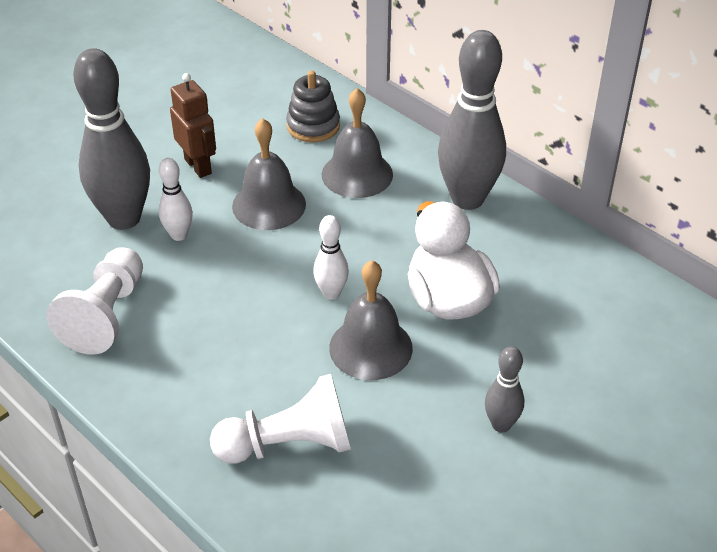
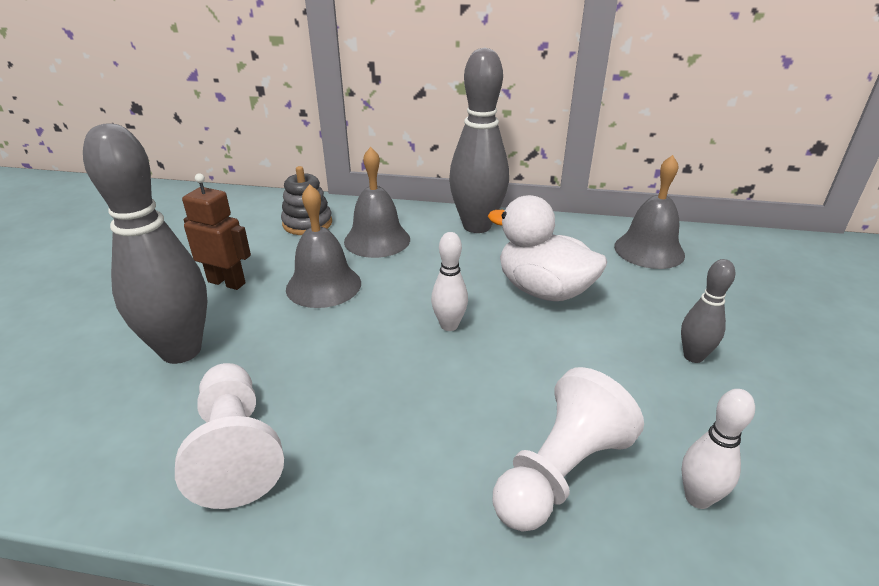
camera: 35 degrees left, 10 degrees down
(179, 235) = (256, 341): white bowling pin -> white bowling pin (697, 498)
(370, 348) = (529, 350): grey bell -> grey bell (649, 250)

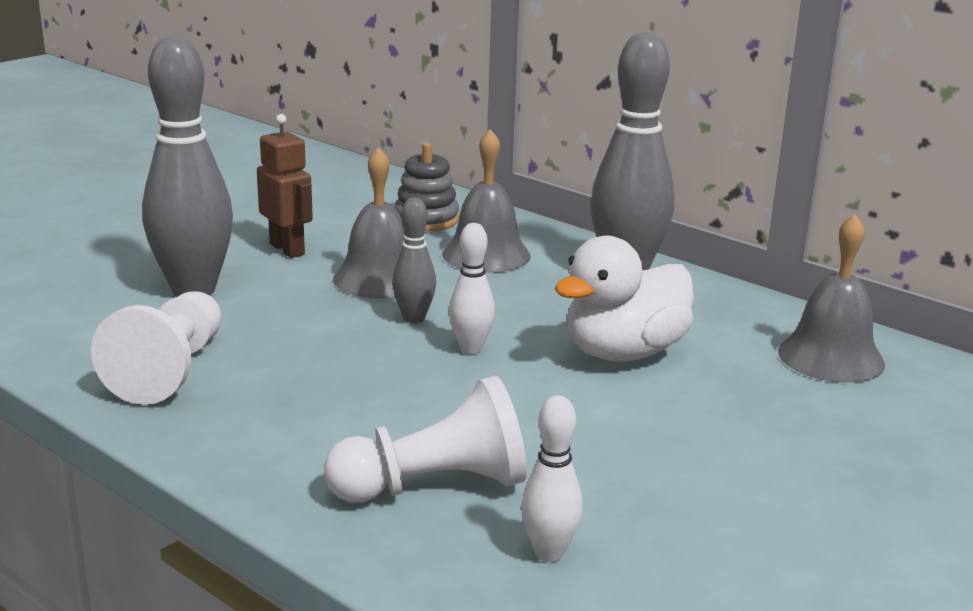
camera: 30 degrees right, 10 degrees down
(543, 290) = (623, 353): white duck -> white duck turned 105 degrees counterclockwise
(693, 356) = (724, 462): grey bowling pin -> grey bowling pin (414, 318)

